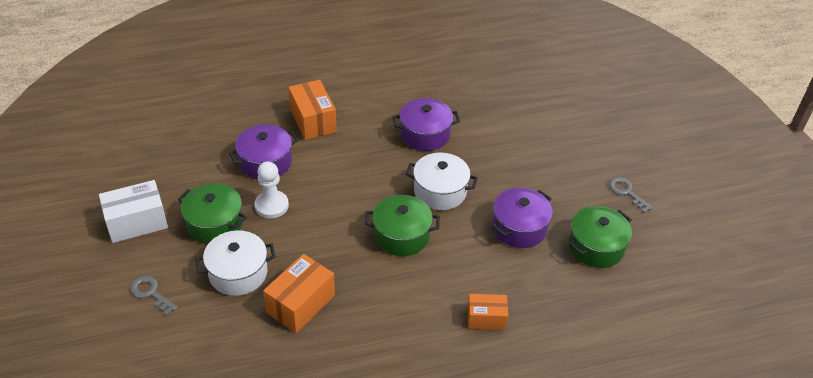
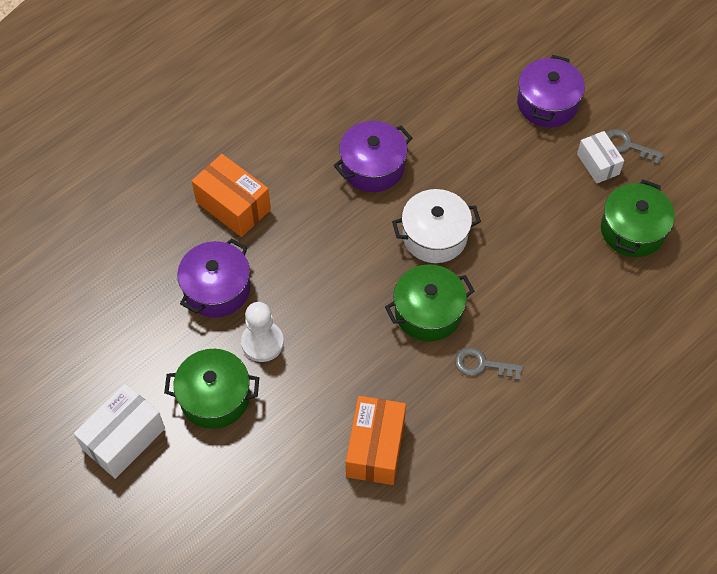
camera: 25 degrees left, 15 degrees up
(151, 293) = (206, 517): grey key -> grey key (482, 364)
(238, 273) = (284, 445): white pot -> none
(486, 318) = (572, 370): orange box -> none
(519, 228) = (543, 243): purple pot -> purple pot (547, 103)
(595, 195) = (598, 164): none -> white box

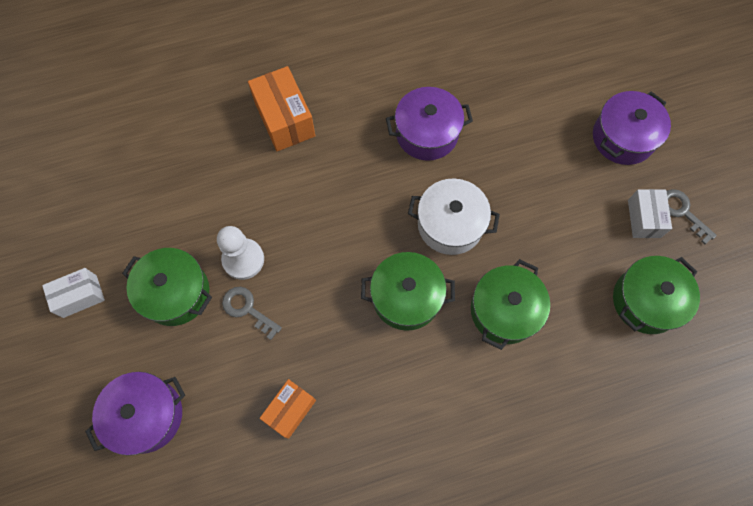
camera: 25 degrees right, 10 degrees up
(124, 439) = (80, 296): white box -> white box, size x0.64
(217, 289) = (230, 191): purple pot -> purple pot (147, 415)
(375, 448) = (290, 410): orange box -> orange box, size x0.64
(482, 364) = (431, 373): grey key -> grey key (247, 309)
(518, 287) = (504, 310): none -> green pot

